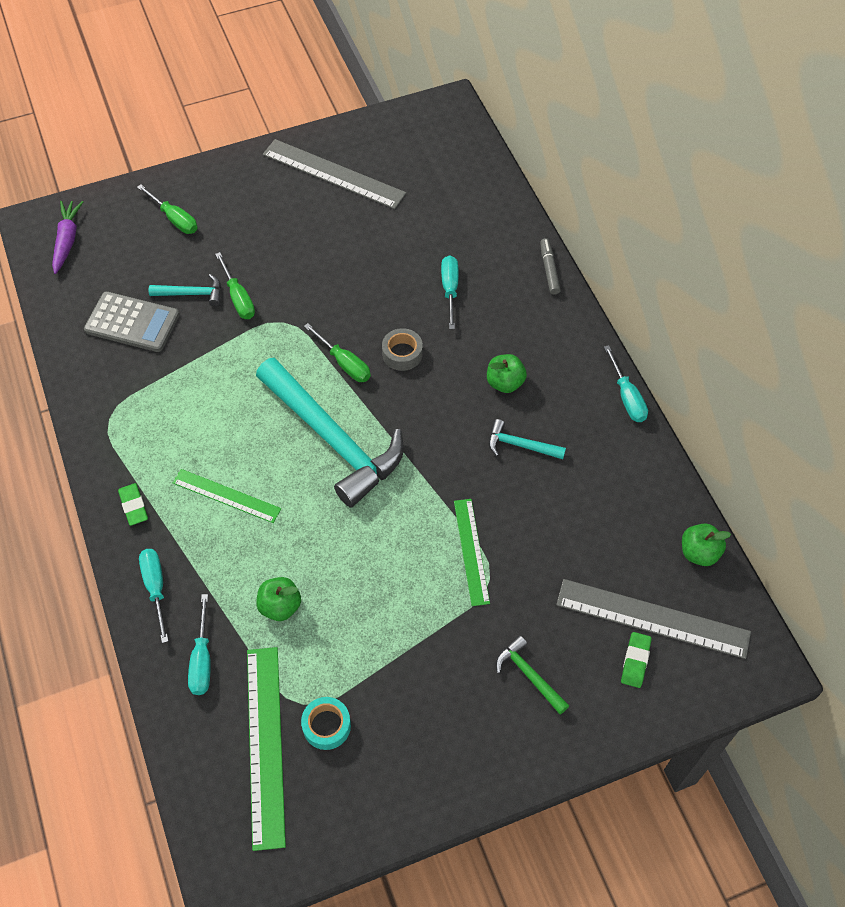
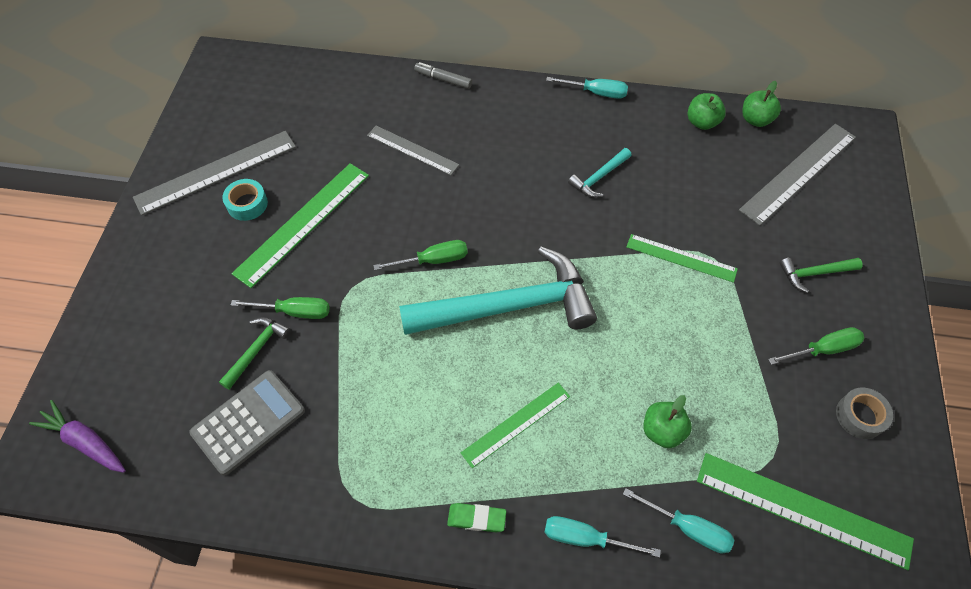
camera: 60 degrees left, 0 degrees up
(175, 219) = (150, 324): green screwdriver -> green screwdriver (823, 349)
(192, 293) = (256, 350): turquoise hammer -> green hammer
(322, 257) = (303, 223): none -> green ruler
(326, 726) = (802, 447): turquoise tape -> turquoise tape (247, 204)
(402, 353) = (454, 213): grey tape -> grey tape (860, 416)
(450, 289) = (412, 150): turquoise screwdriver -> grey ruler
(505, 383) = (532, 159): green apple -> green apple (702, 122)
(635, 661) = (830, 201): green eraser -> none

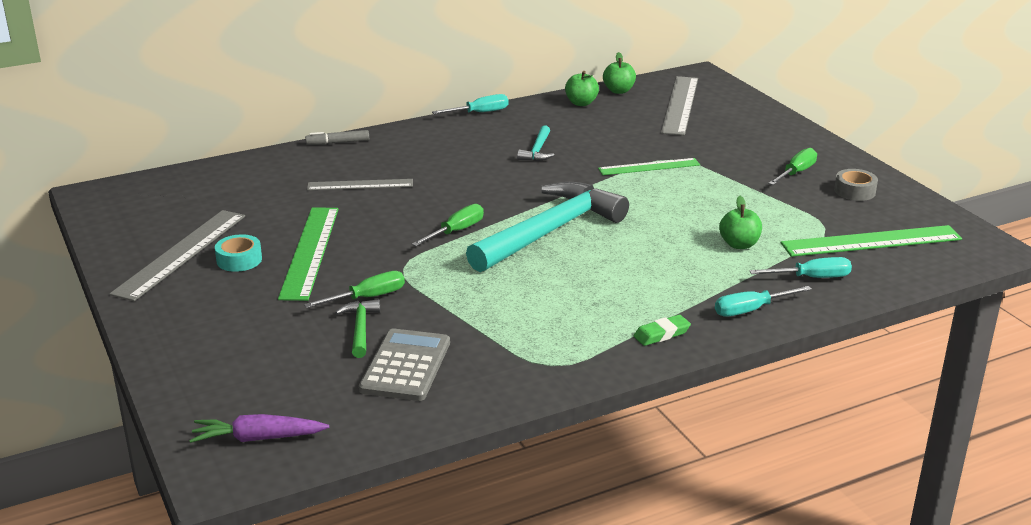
camera: 35 degrees left, 30 degrees down
(516, 424) = (631, 281): green ruler -> none
(814, 273) = (748, 144): green hammer -> none

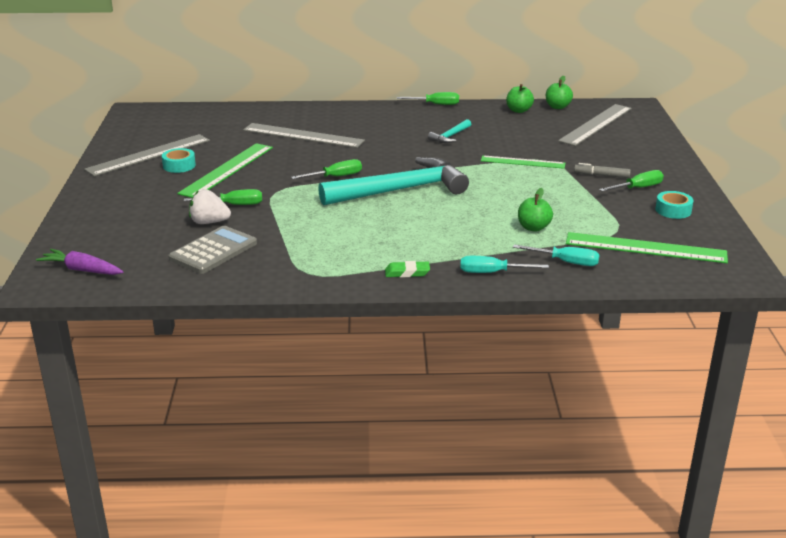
camera: 25 degrees right, 0 degrees up
(338, 143) = (316, 107): grey marker -> grey marker (601, 175)
(360, 185) = (303, 135): grey ruler -> grey ruler, size x1.59
(360, 329) = (209, 222): green hammer -> white strawberry
(480, 113) = (435, 104): turquoise screwdriver -> green screwdriver
(854, 191) = (673, 210): grey tape -> turquoise tape

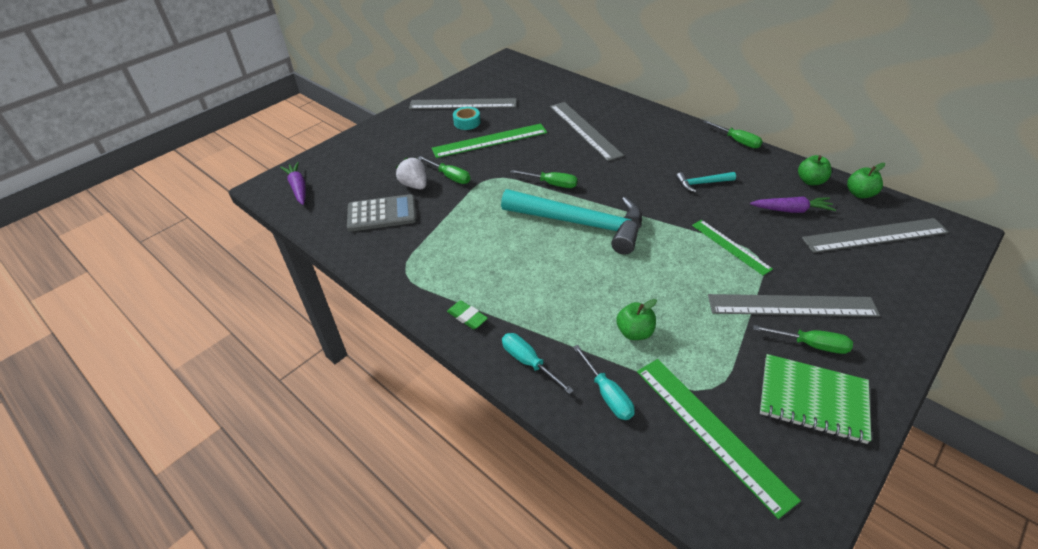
camera: 45 degrees right, 15 degrees up
(530, 130) = (791, 210): none -> purple carrot
(601, 175) = (791, 305): grey marker -> grey ruler
(673, 210) = (812, 399): turquoise tape -> green notebook

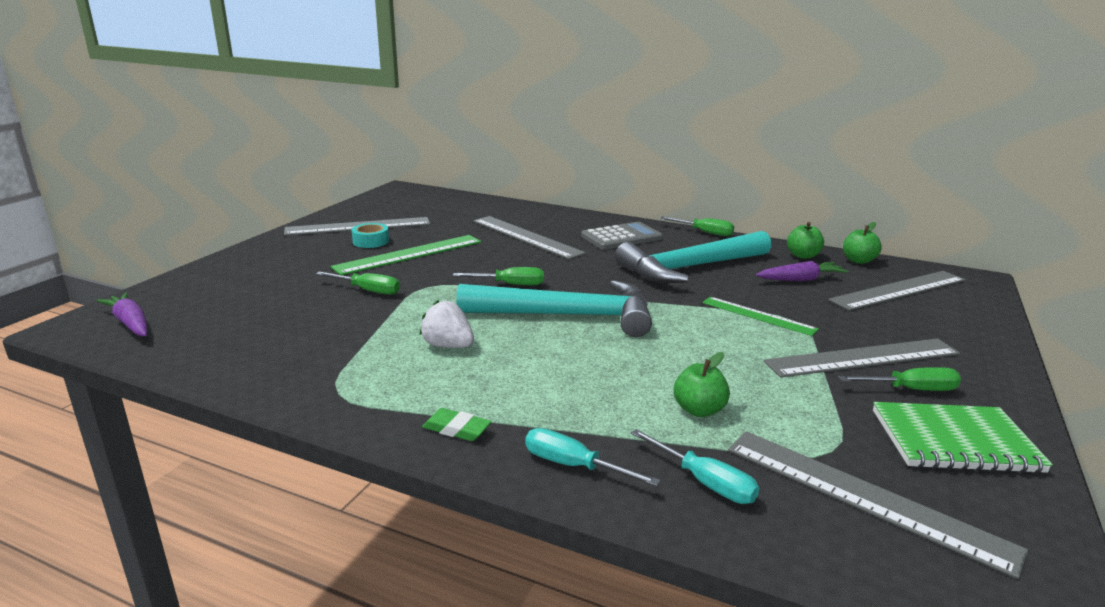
camera: 20 degrees left, 20 degrees down
(382, 214) = (278, 336): grey calculator -> grey calculator (621, 237)
(414, 185) = (319, 303): white strawberry -> white strawberry (448, 346)
(702, 183) = (690, 268): turquoise hammer -> turquoise hammer, size x2.34
(711, 431) = (863, 497): green ruler -> grey ruler

